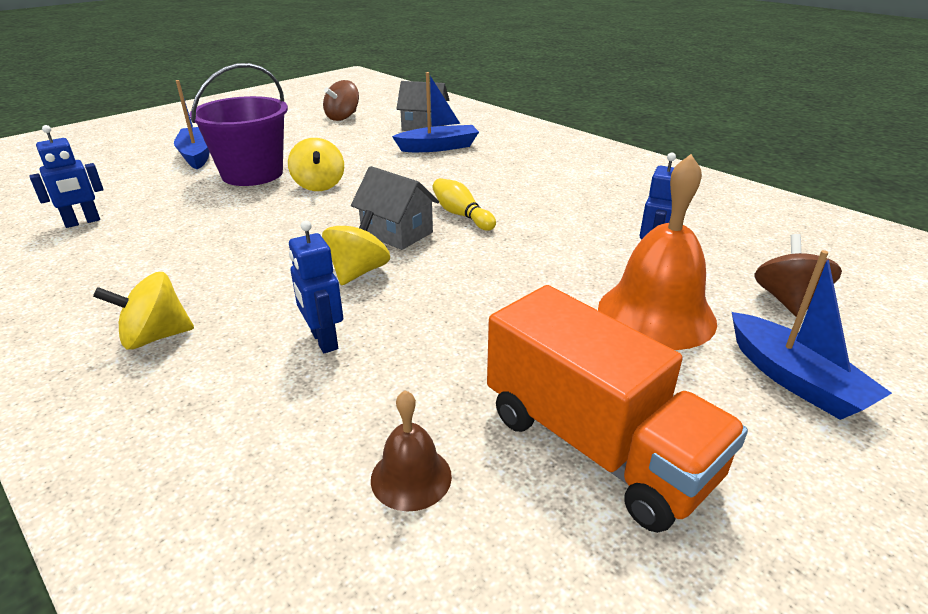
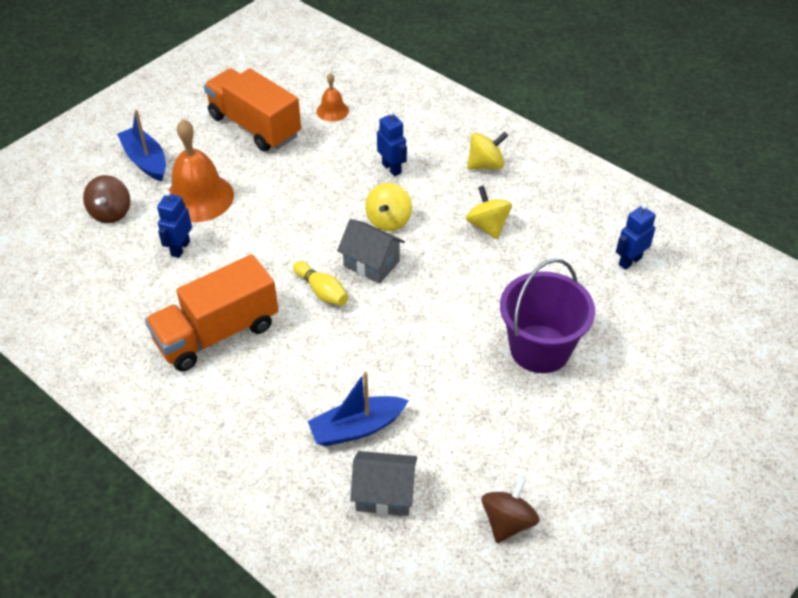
camera: 175 degrees right, 15 degrees up
(197, 155) = (626, 386): blue boat -> none
(319, 185) = (463, 331): yellow spinning top -> yellow spinning top (487, 226)
(411, 477) = (332, 111): brown bell -> orange bell
(574, 193) = (217, 333): none -> orange truck

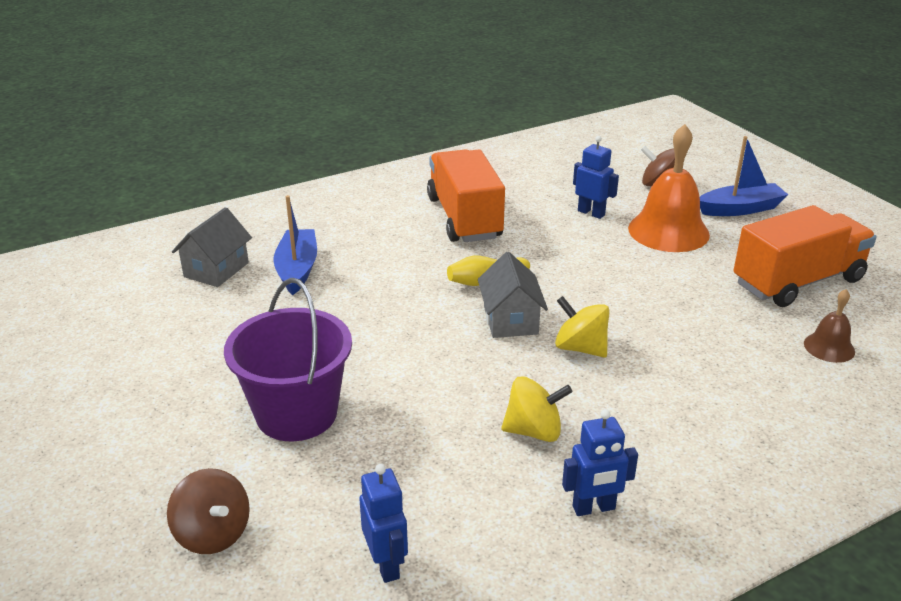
camera: 110 degrees right, 15 degrees down
(332, 111) = (829, 347): orange bell -> brown bell
(371, 263) = (510, 320): grey house -> grey house turned 60 degrees counterclockwise
(392, 168) = (686, 373): blue robot -> blue robot (594, 508)
(485, 165) = (671, 467): yellow spinning top -> none
(508, 522) = (119, 328): brown spinning top -> brown spinning top (213, 534)

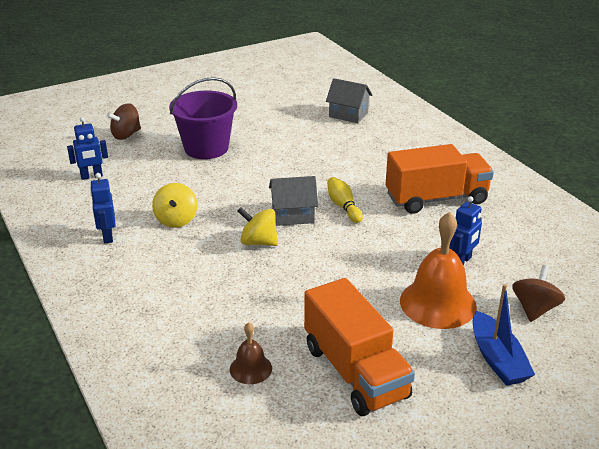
camera: 90 degrees right, 0 degrees up
(297, 269) = (351, 139): blue boat -> none
(580, 348) = (258, 242): yellow spinning top -> yellow spinning top turned 105 degrees counterclockwise

